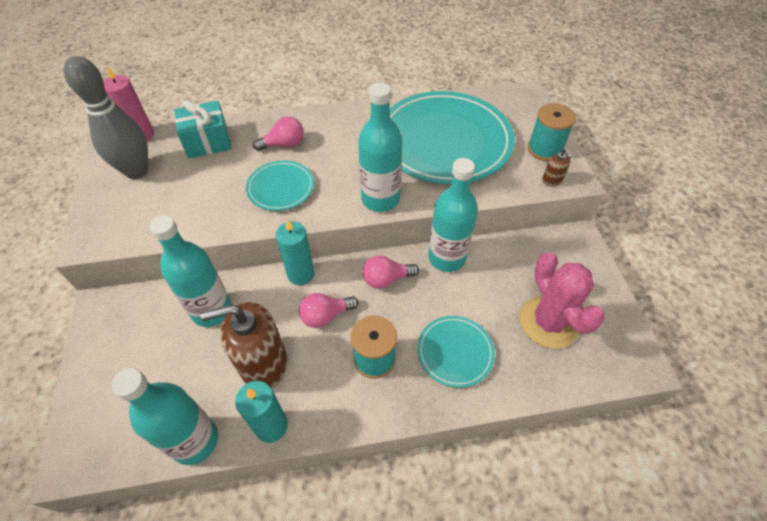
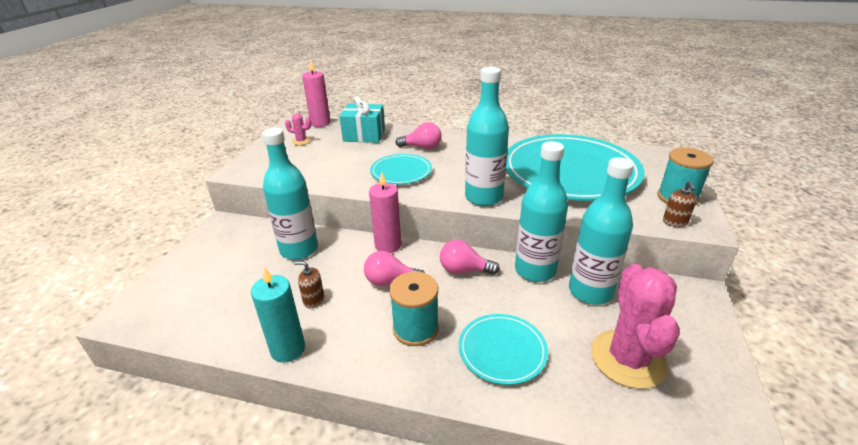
camera: 25 degrees right, 20 degrees down
(137, 171) = (301, 141): grey bowling pin -> pink cactus
(195, 441) = (219, 336): turquoise bottle -> turquoise bottle (590, 291)
(263, 364) = (313, 300): brown soap dispenser -> brown soap dispenser, size x0.43
(301, 274) = (388, 245): turquoise candle -> pink candle

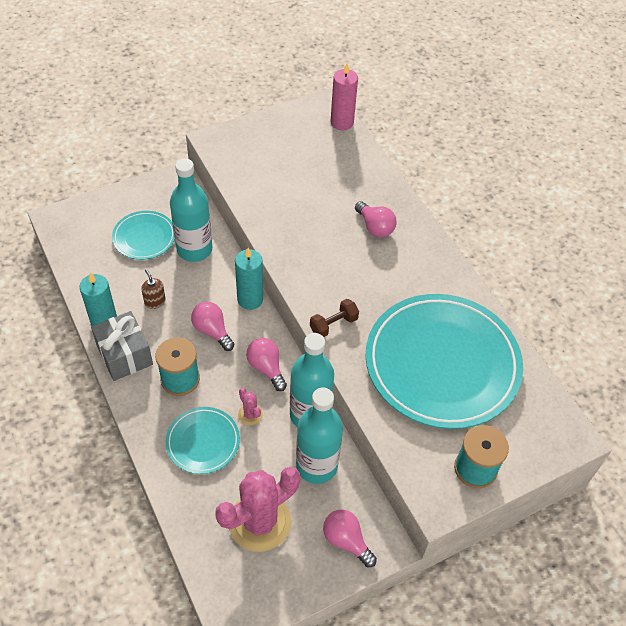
camera: 45 degrees right, 20 degrees up
(301, 141) = (297, 138): pink cactus -> pink cactus (250, 414)
(341, 354) = (124, 355): none -> grey gift
(364, 135) = (353, 170): turquoise gift -> none
(388, 245) = (250, 299): pink candle -> turquoise candle
(401, 172) = (317, 243): turquoise plate -> turquoise plate (144, 237)
(483, 197) = (333, 324): turquoise bottle -> brown dumbbell
(675, 222) = (425, 481): brown soap dispenser -> none
(683, 313) = (346, 540): none -> pink light bulb

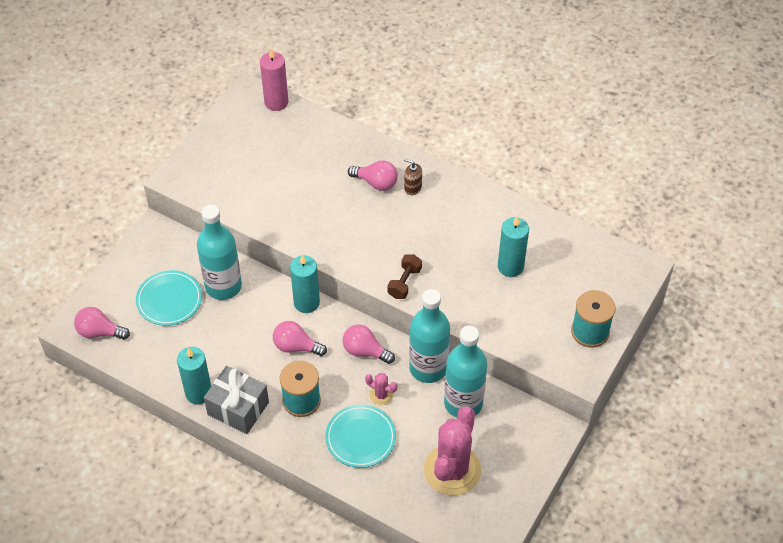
camera: 30 degrees left, 0 degrees up
(155, 302) = (226, 350): brown soap dispenser -> brown soap dispenser (412, 188)
(346, 540) = (526, 444): pink light bulb -> pink light bulb (99, 332)
(442, 364) = (510, 266): turquoise plate -> turquoise candle

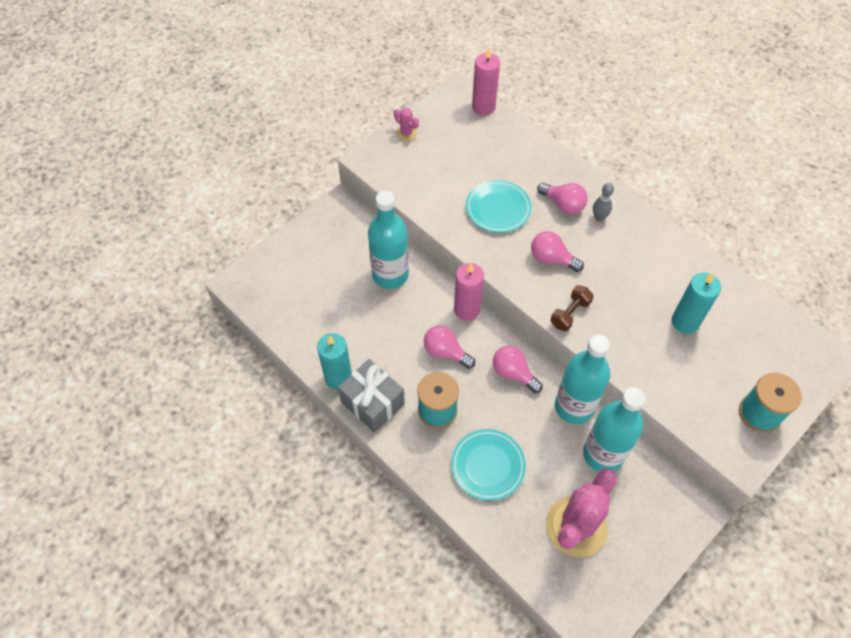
camera: 15 degrees right, 5 degrees up
(99, 332) = (262, 293): pink light bulb -> pink light bulb (551, 259)
(169, 300) = (335, 277): turquoise plate -> turquoise plate (498, 208)
(306, 302) = (466, 309): turquoise candle -> pink candle
(381, 395) = (519, 424): pink cactus -> pink cactus (406, 133)
(412, 188) = (599, 217): brown soap dispenser -> grey bowling pin

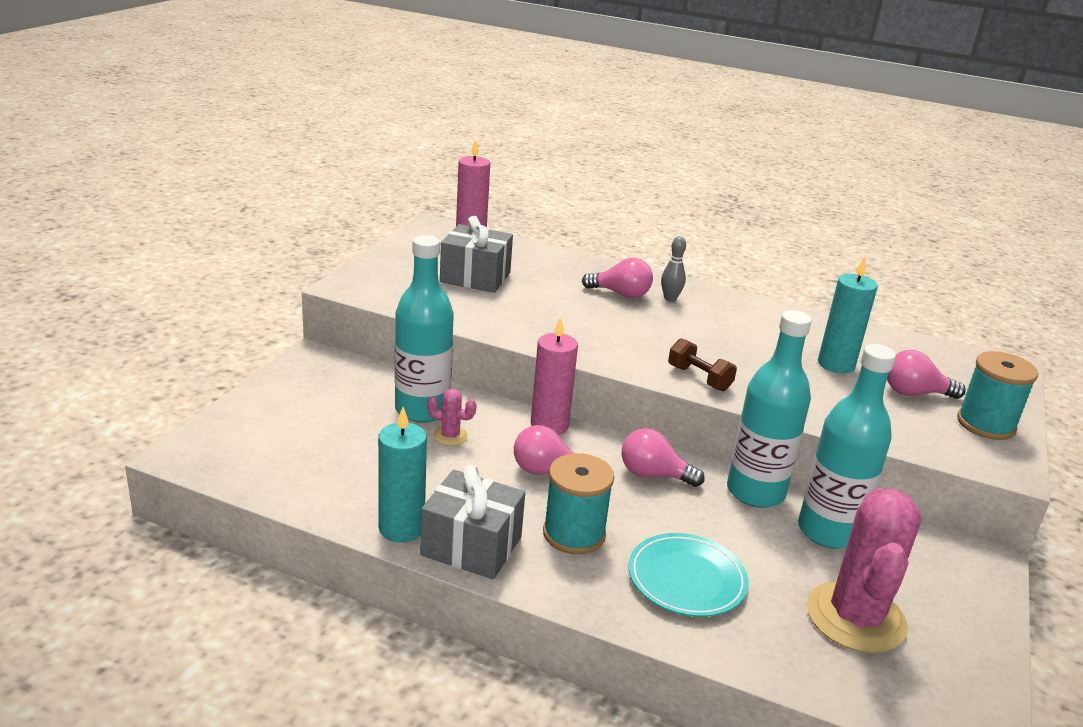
camera: 25 degrees left, 30 degrees down
(406, 133) = (386, 261): pink cactus -> pink cactus (450, 436)
(463, 164) = (475, 277): none -> grey gift
(498, 208) = (544, 306): turquoise plate -> none
(551, 259) = (640, 337): pink light bulb -> pink light bulb (914, 393)
(570, 314) = (699, 378): brown dumbbell -> brown dumbbell turned 60 degrees counterclockwise

